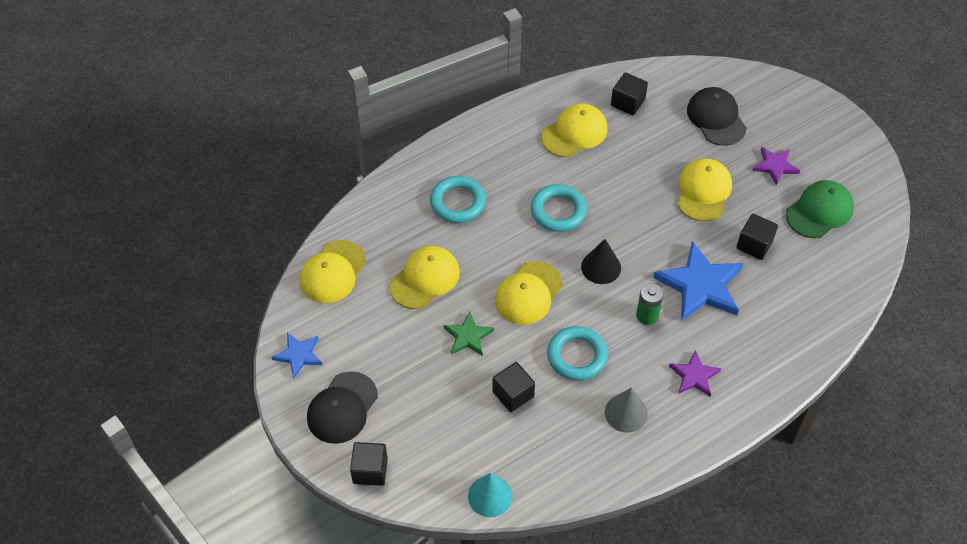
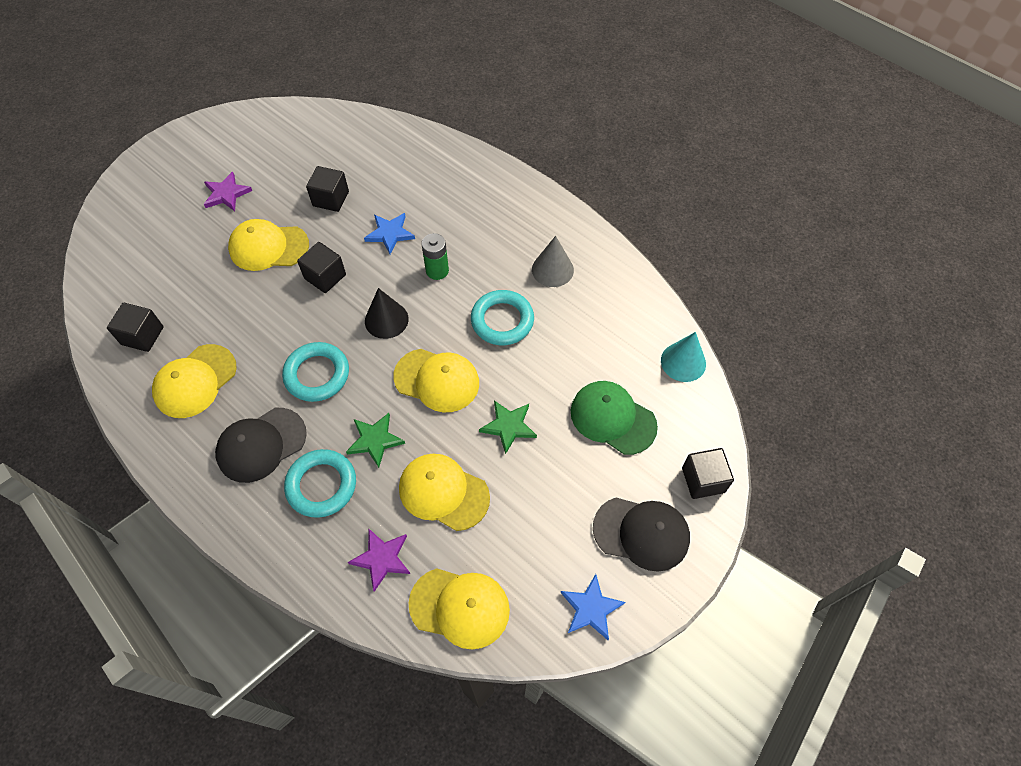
camera: 105 degrees left, 5 degrees up
(485, 241) = (375, 440): none -> green star
(513, 394) = (565, 367): black cube -> black cube (325, 277)
(574, 133) = (195, 381): yellow cap -> yellow cap turned 90 degrees counterclockwise
(694, 376) = (495, 224): purple star -> purple star (382, 559)
(700, 285) = (390, 234): blue star -> blue star, size x0.54
(716, 118) = (163, 250): black cap -> black cap (261, 445)
(819, 211) = (280, 155): green cap -> green cap (612, 418)

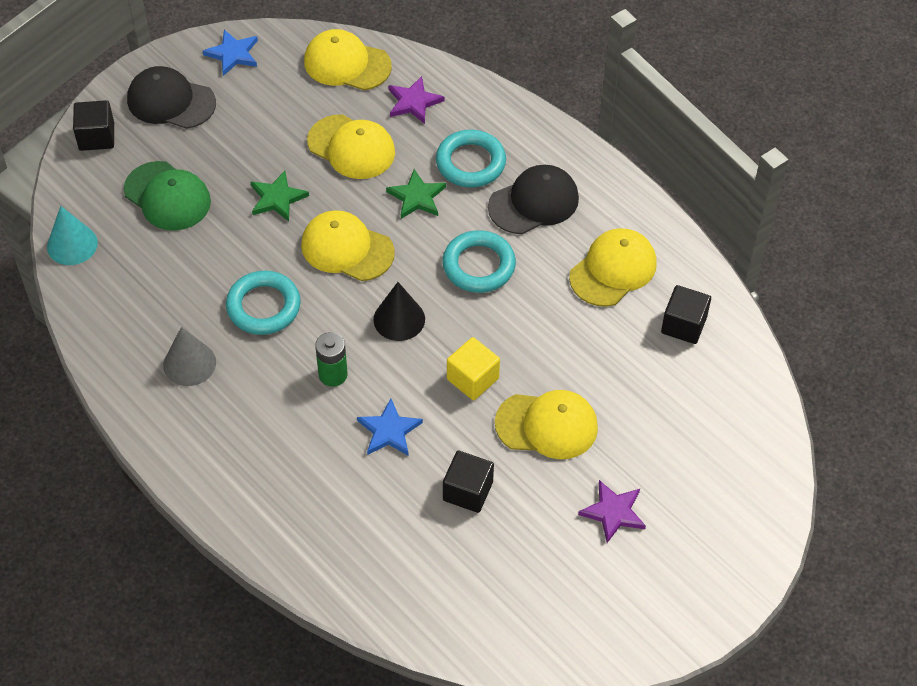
camera: 175 degrees left, 5 degrees down
(325, 277) = (472, 379): black cube -> yellow cube

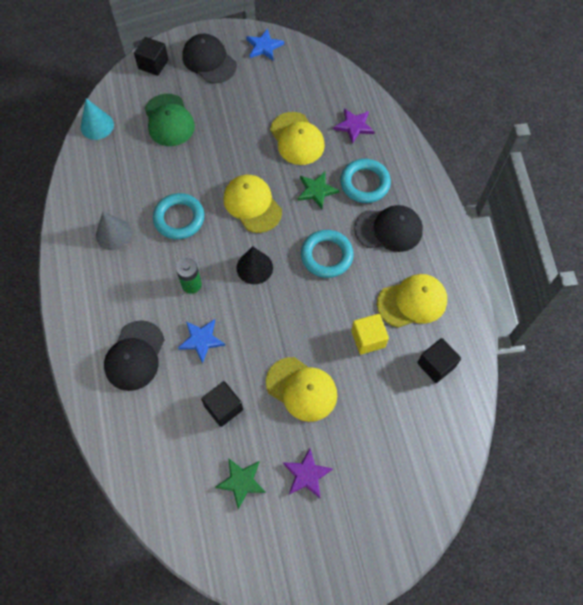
camera: 30 degrees right, 10 degrees up
(277, 198) = (231, 151): green star -> green star (241, 482)
(317, 488) = (135, 356): none -> black cap
(347, 64) = (328, 82): yellow cap -> none
(472, 379) = (274, 332): yellow cube -> yellow cube (368, 339)

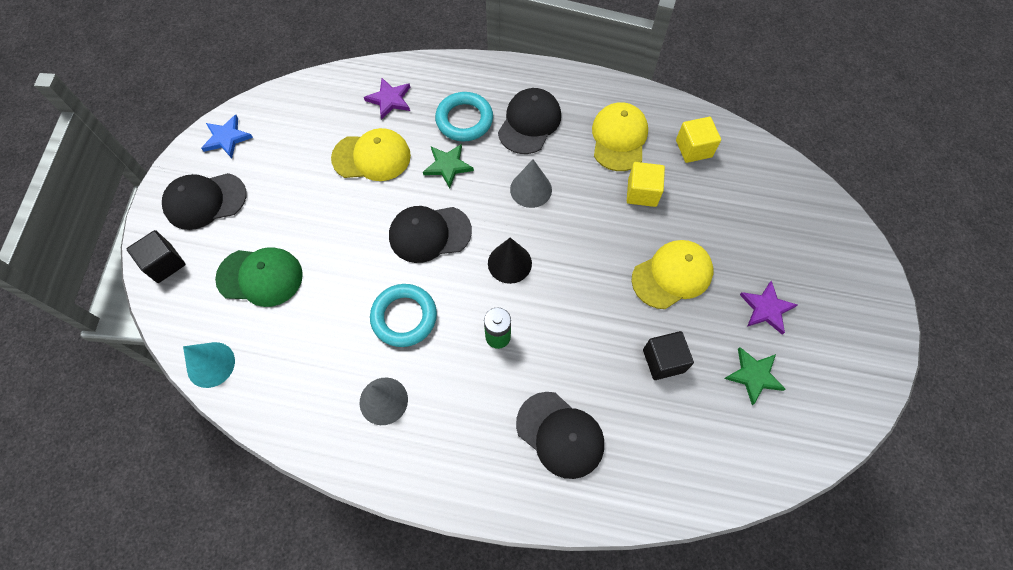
camera: 65 degrees left, 0 degrees up
(201, 340) = (573, 352): blue star -> none
(252, 204) = (429, 234): yellow cap -> black cap
(326, 256) = (531, 189): turquoise ring -> grey cone
(436, 365) = (693, 148): black cube -> yellow cube

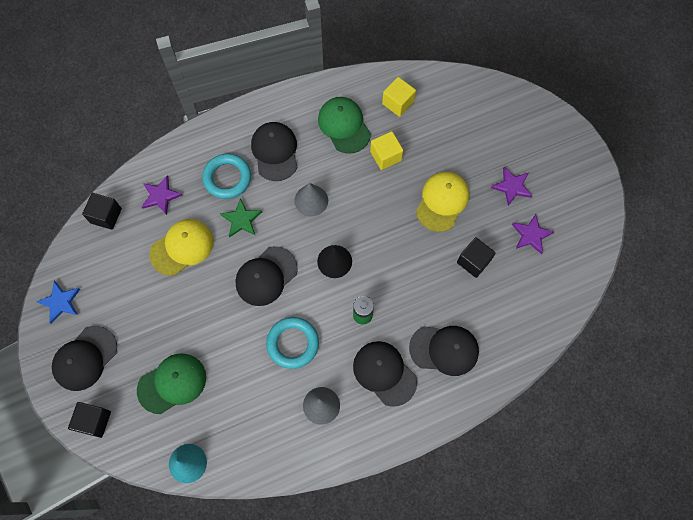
camera: 35 degrees left, 5 degrees up
(327, 88) = (106, 216): none -> black cube
(475, 414) = (384, 373): none -> black cap
(619, 138) = (344, 126): yellow cap -> green cap
(753, 375) = (531, 235): green star -> purple star

